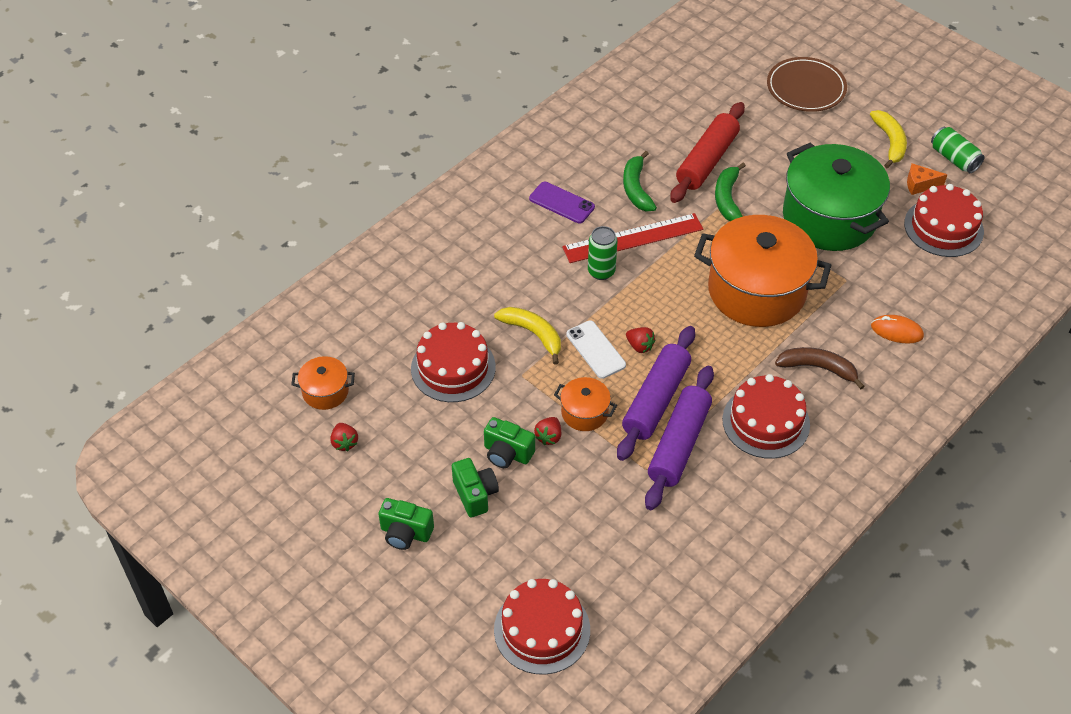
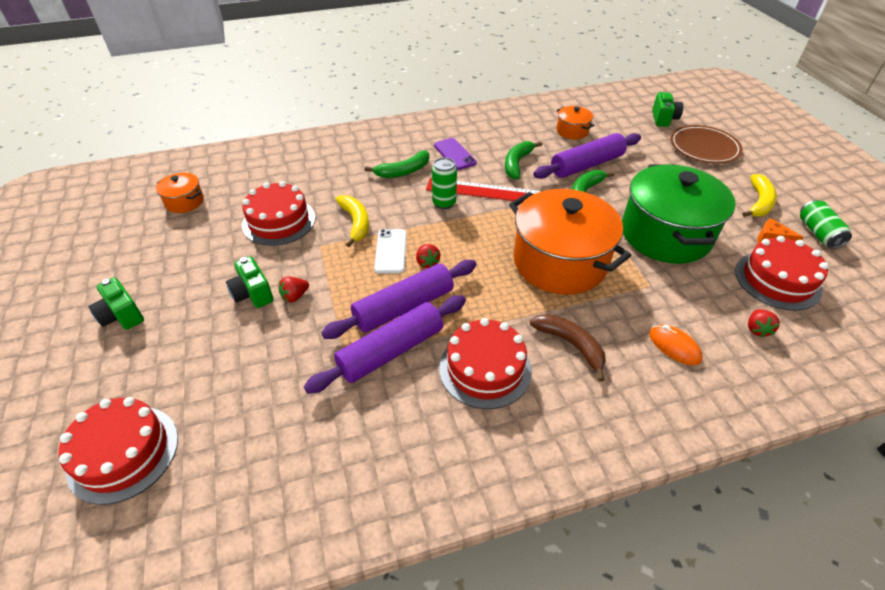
camera: 30 degrees right, 5 degrees down
(344, 443) = (158, 237): red strawberry -> red strawberry (757, 329)
(475, 494) = (199, 312): green camera -> green camera (663, 119)
(526, 249) = (403, 171): none -> green banana
(584, 413) = (339, 291): orange pot -> orange pot (572, 131)
(707, 161) = (586, 165): red rolling pin -> purple rolling pin

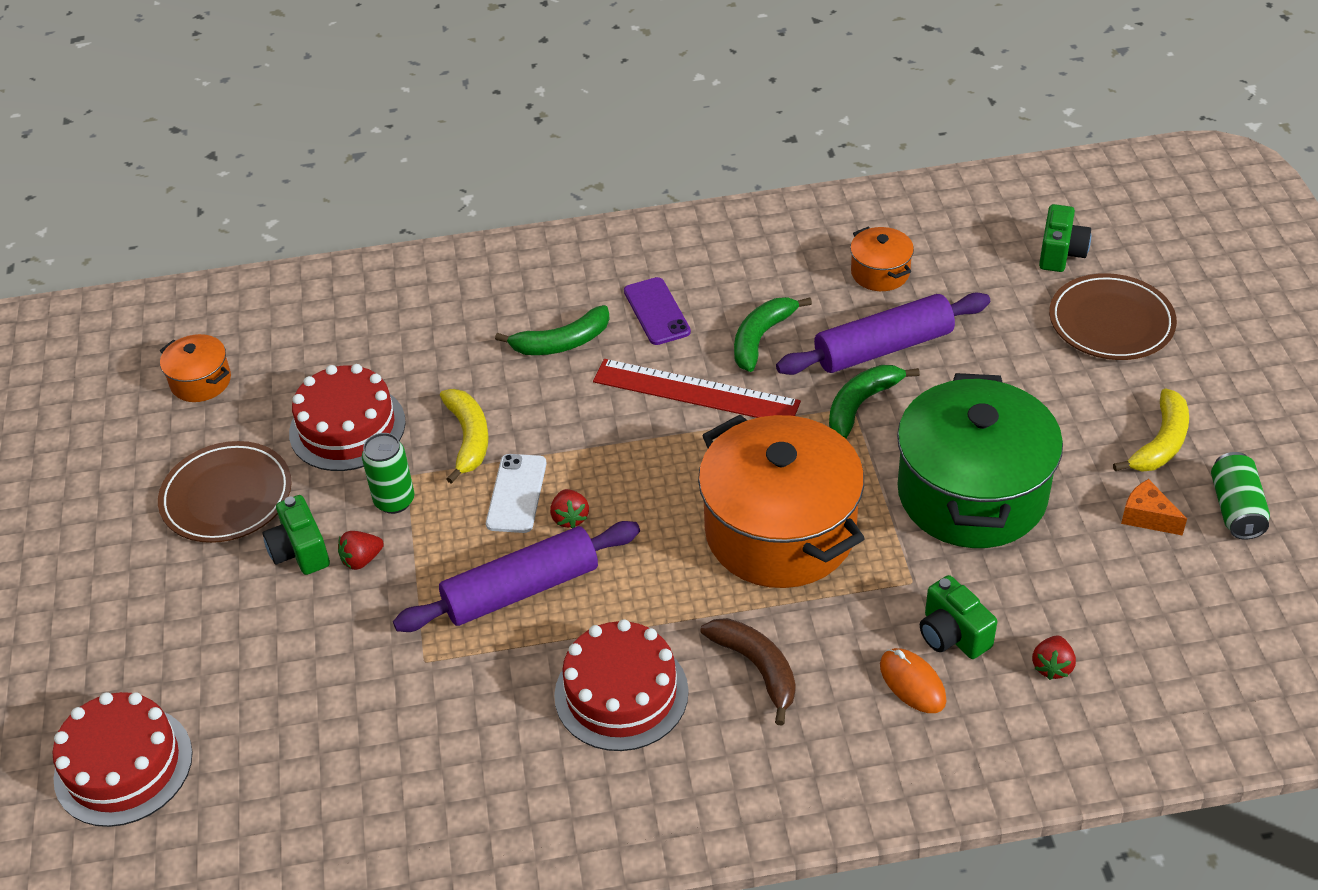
camera: 10 degrees right, 0 degrees up
(122, 316) = (112, 572): green camera -> green camera (952, 635)
(202, 264) = (227, 496): none -> brown plate
(391, 351) = (491, 656): purple rolling pin -> none
(444, 203) = (618, 410): green can -> green can (394, 501)
(777, 280) = (1123, 588): red cake -> none

